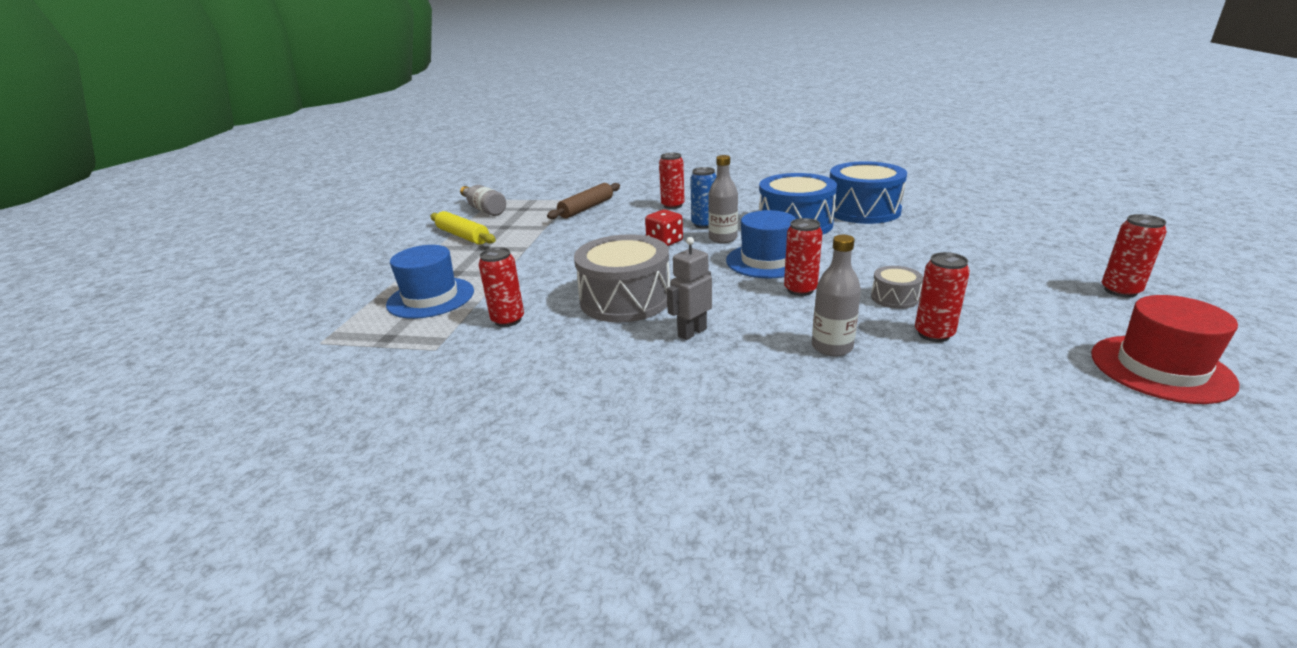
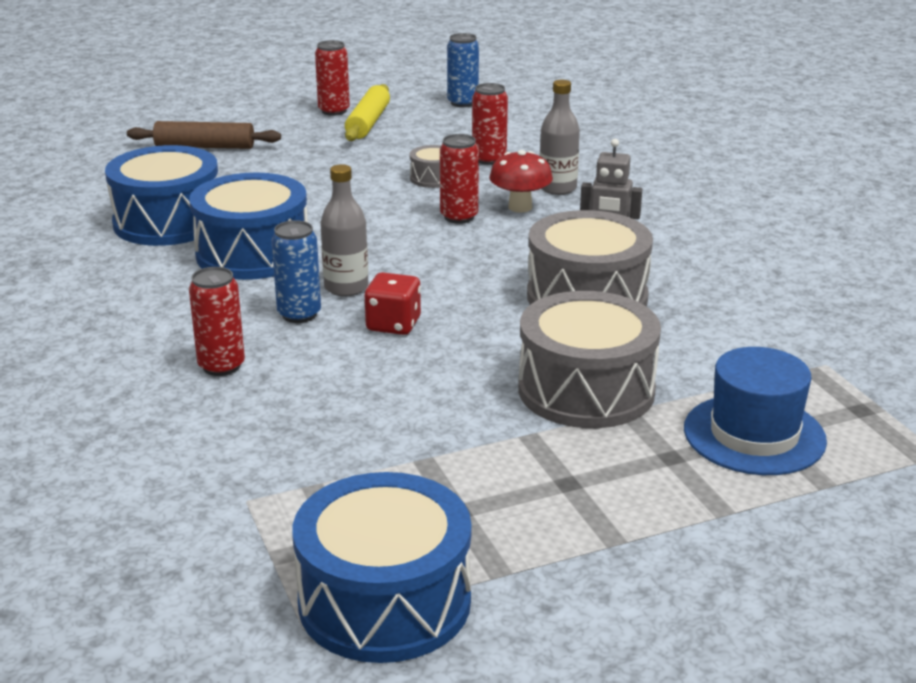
camera: 125 degrees left, 0 degrees up
(463, 236) = (543, 540): yellow rolling pin -> yellow rolling pin (368, 123)
(484, 209) = (384, 601): grey bottle -> blue drum
(508, 320) = (719, 348): red can -> none
(534, 270) = (586, 390): none -> grey drum
(586, 208) = (289, 455): brown rolling pin -> brown rolling pin (205, 147)
(766, 261) = (398, 246): blue hat -> none
(800, 317) = (520, 207): none -> red mushroom
(1160, 368) = (462, 103): red hat -> blue can

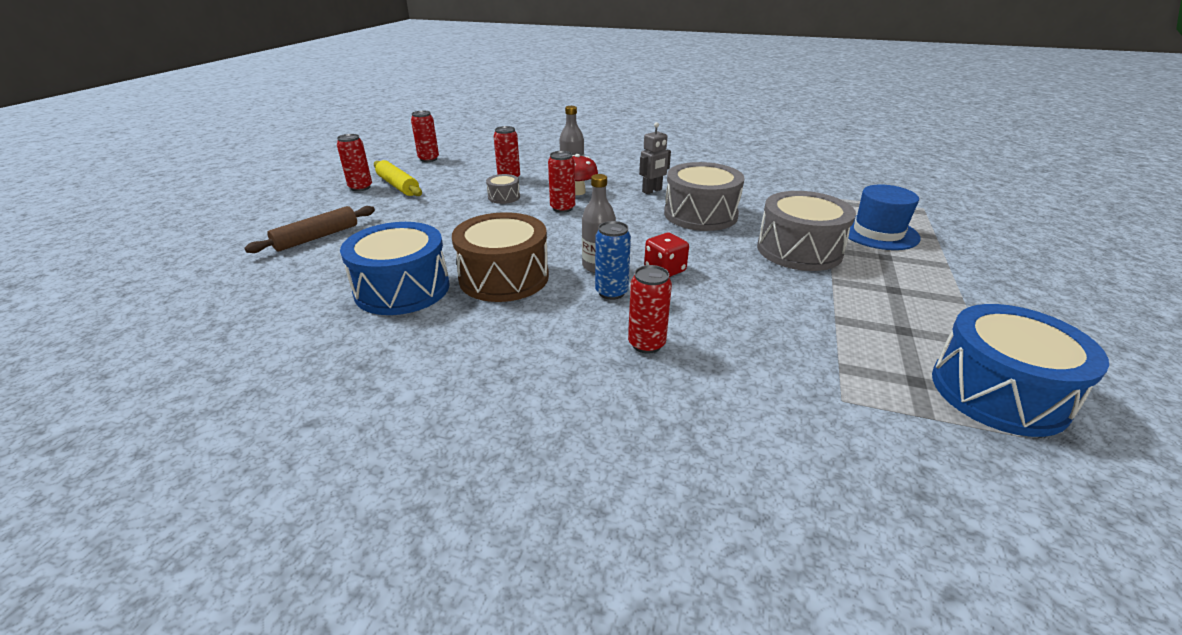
camera: 50 degrees left, 5 degrees up
(253, 253) = (504, 277): blue drum -> brown drum
(462, 103) = (429, 159): blue can -> red can

